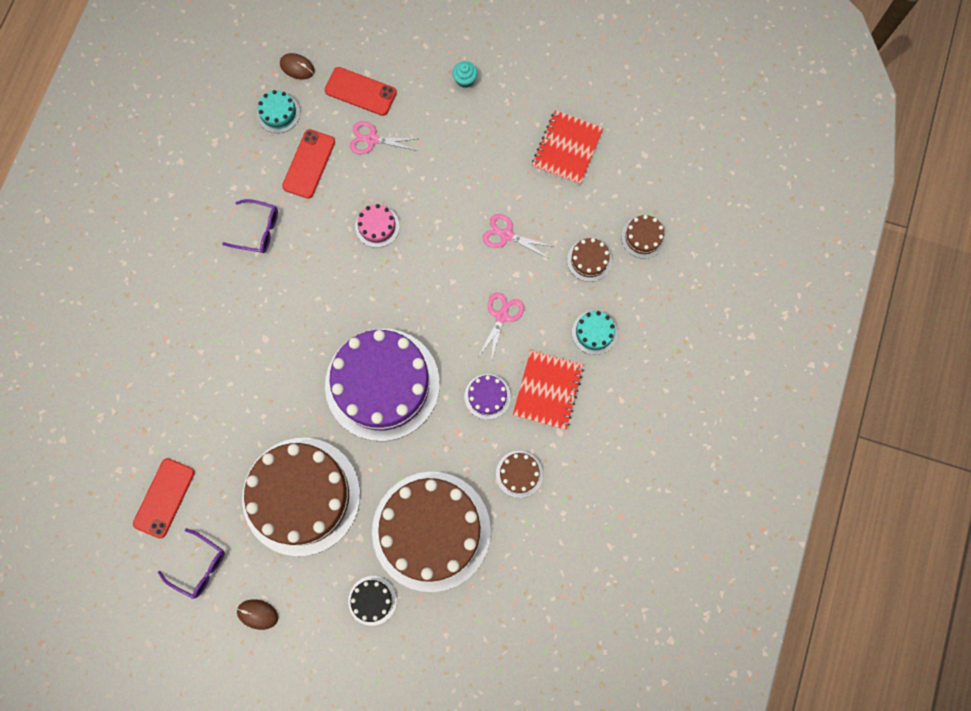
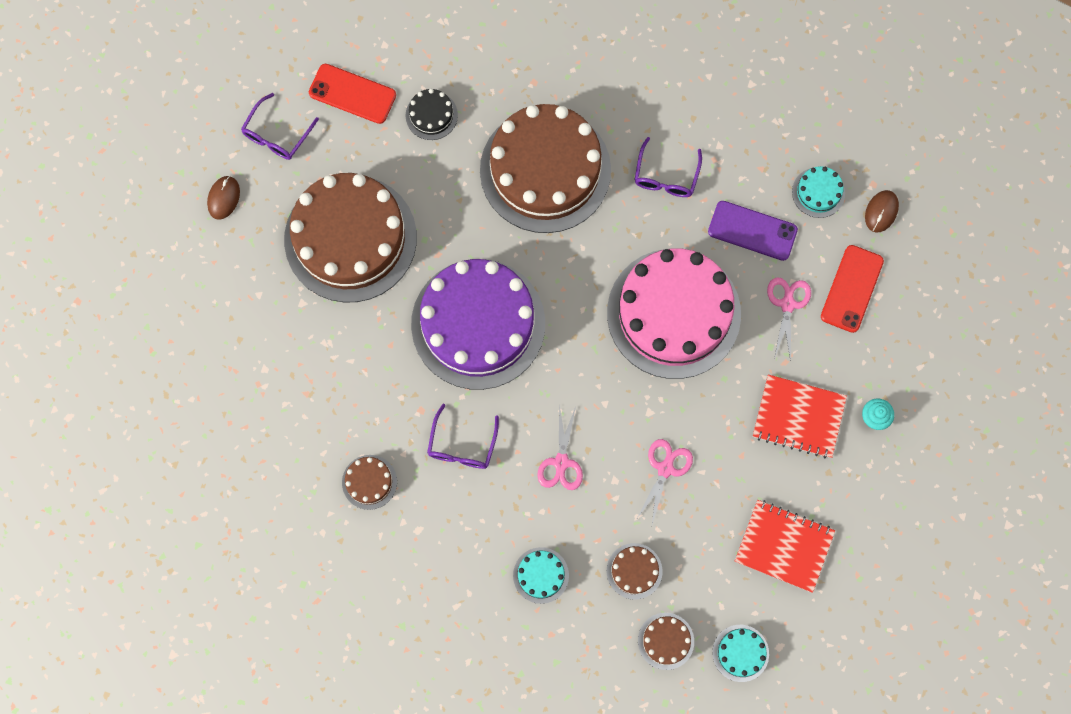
camera: 90 degrees right, 0 degrees up
(309, 164) = (752, 230): red phone -> purple phone
(372, 600) = (233, 319): black cake -> black cake (431, 115)
(377, 226) = (673, 313): pink cake -> pink cake, size x2.49
(431, 531) = (307, 382): brown cake -> brown cake (545, 170)
(487, 396) = (462, 445): purple cake -> purple glasses
(502, 316) = (561, 462): pink scissors -> pink scissors turned 75 degrees clockwise
(548, 390) = (469, 517): red notebook -> red notebook (798, 417)
(650, 182) = (740, 653): none -> turquoise cake

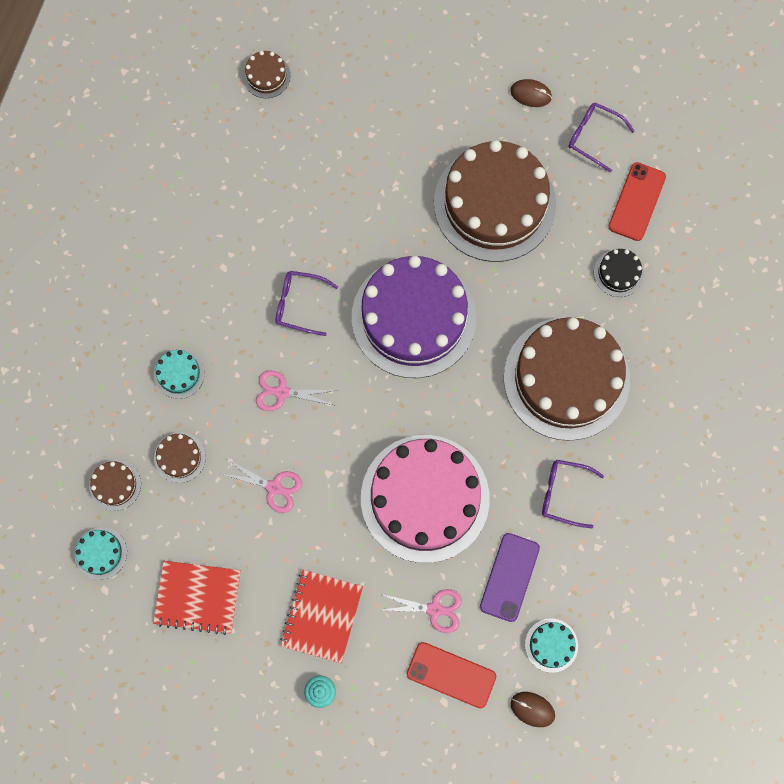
camera: 90 degrees right, 0 degrees up
(369, 482) = (267, 225): brown cake -> brown cake (266, 76)
(784, 546) = (198, 597): red notebook -> red notebook turned 75 degrees clockwise

